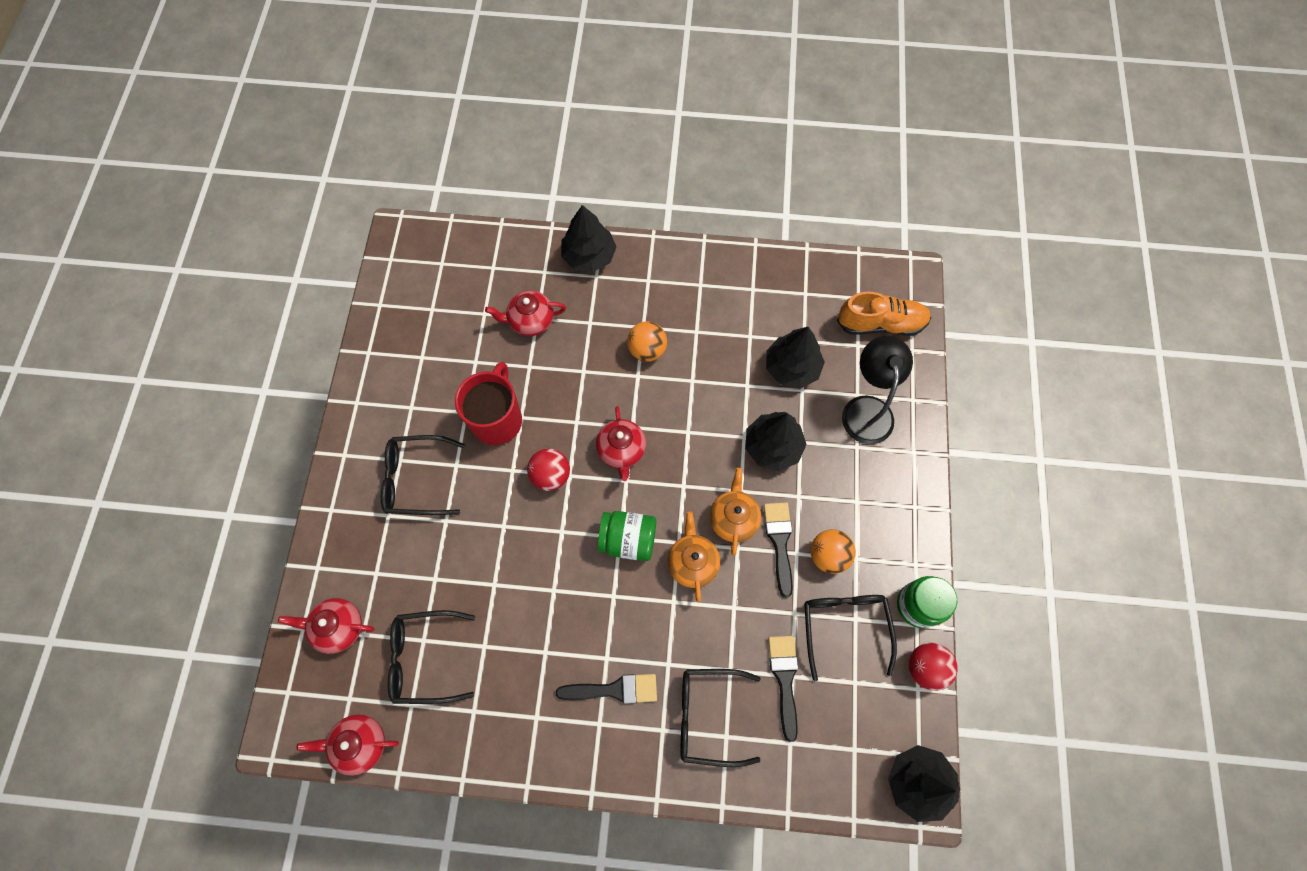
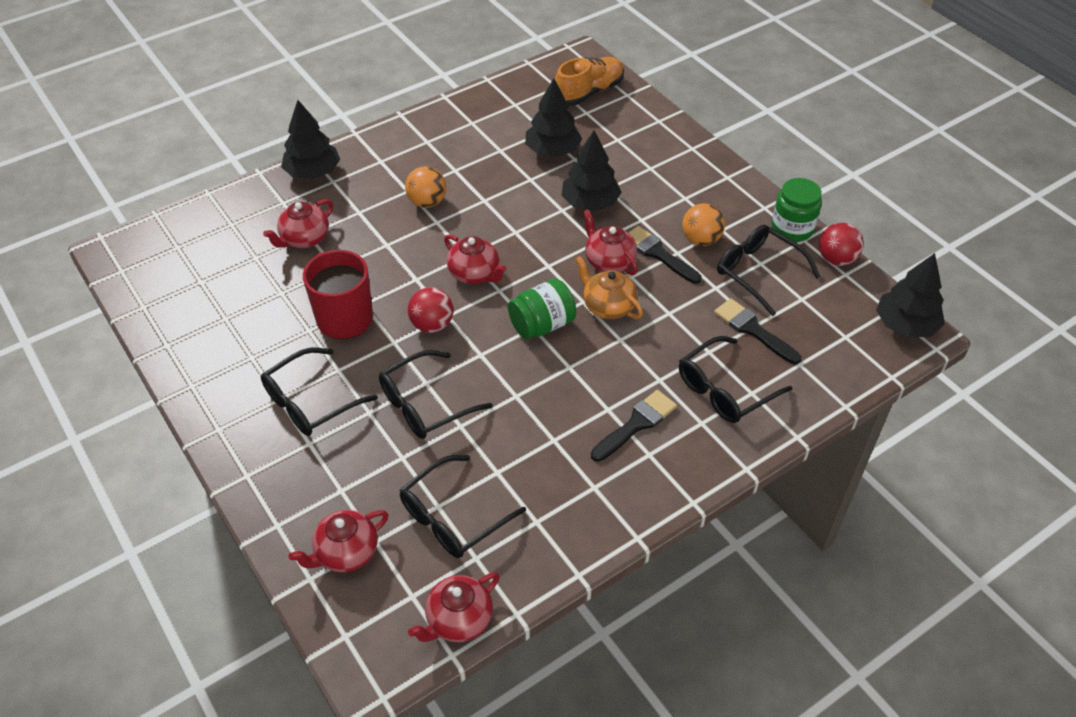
camera: 40 degrees left, 20 degrees down
(486, 545) = (425, 404): none -> black glasses
(733, 519) = (609, 261): orange teapot -> red teapot
(866, 408) = (633, 143): black lamp -> none

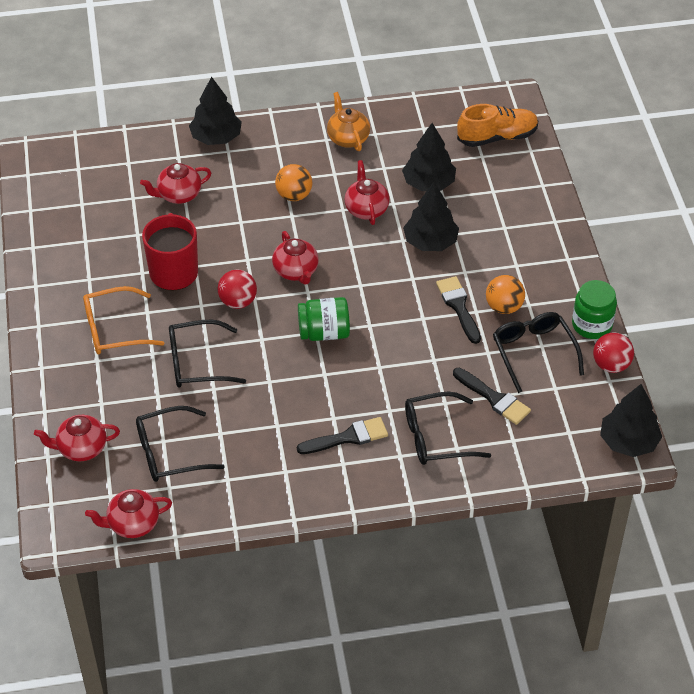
camera: 25 degrees right, 0 degrees up
(310, 402) = (113, 329): black glasses -> orange glasses
(608, 306) = (387, 336): orange teapot -> orange teapot (348, 138)
(609, 261) = (412, 299): red teapot -> red teapot (366, 209)
(753, 330) = (494, 398): black brush -> black brush turned 150 degrees clockwise

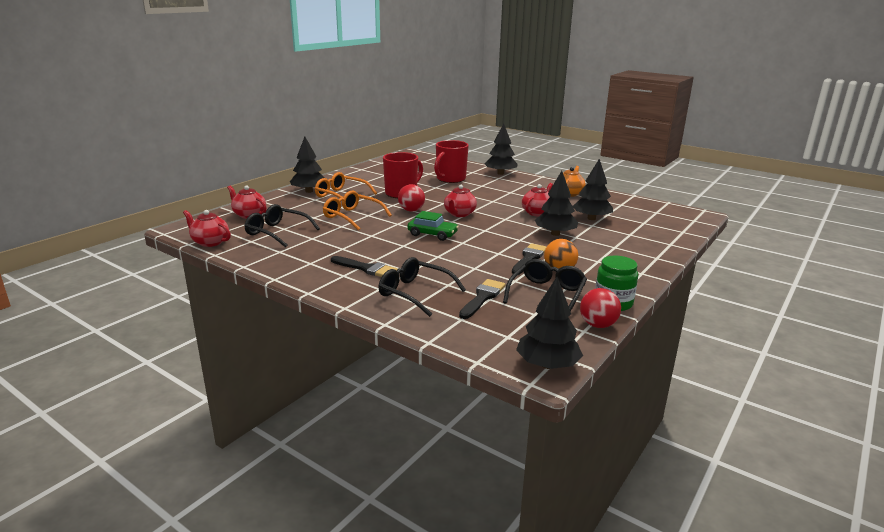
camera: 45 degrees right, 25 degrees down
(60, 348) = (309, 191): none -> black tree
(178, 195) = (450, 179): red teapot -> red mug
(196, 363) = (352, 216): black glasses -> orange glasses
(294, 195) = (506, 197): orange ball -> none
(324, 332) = (432, 234): green jar -> green car
(494, 398) = (482, 297): black brush -> black brush turned 150 degrees counterclockwise
(497, 137) = (665, 221): orange shoe -> none

